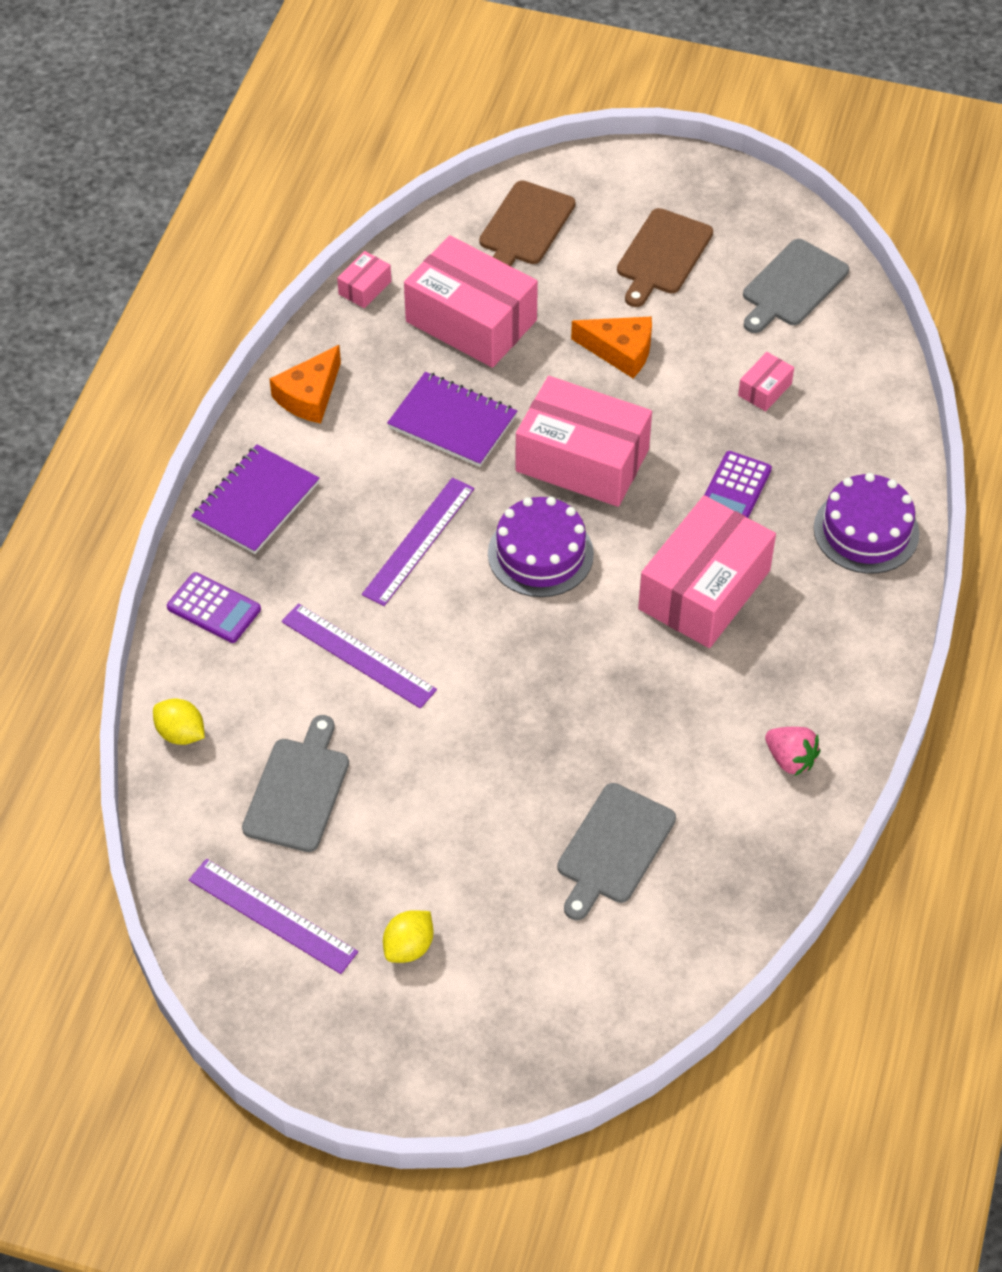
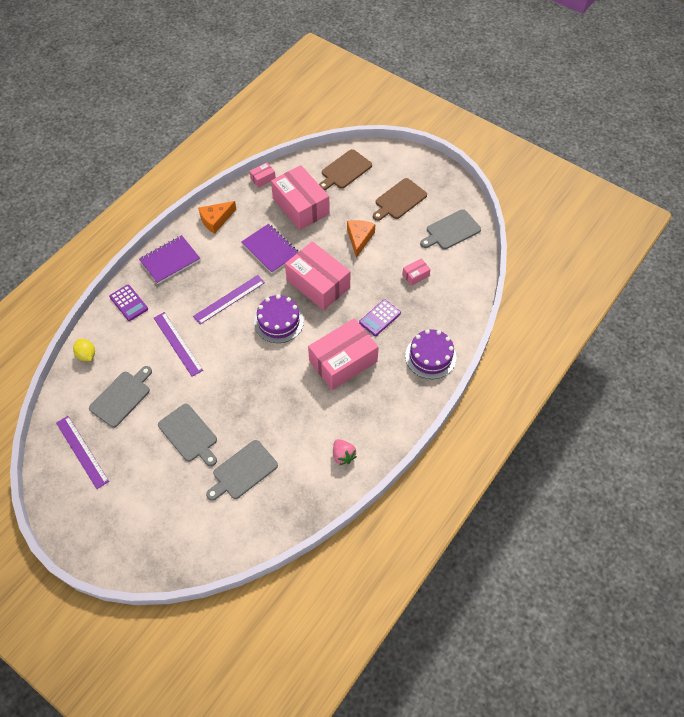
camera: 20 degrees right, 5 degrees up
(409, 947) = (131, 486): yellow lemon -> none
(472, 816) = (189, 434): none -> grey cutting board
(620, 351) = (359, 238): orange cheese -> orange cheese turned 120 degrees counterclockwise

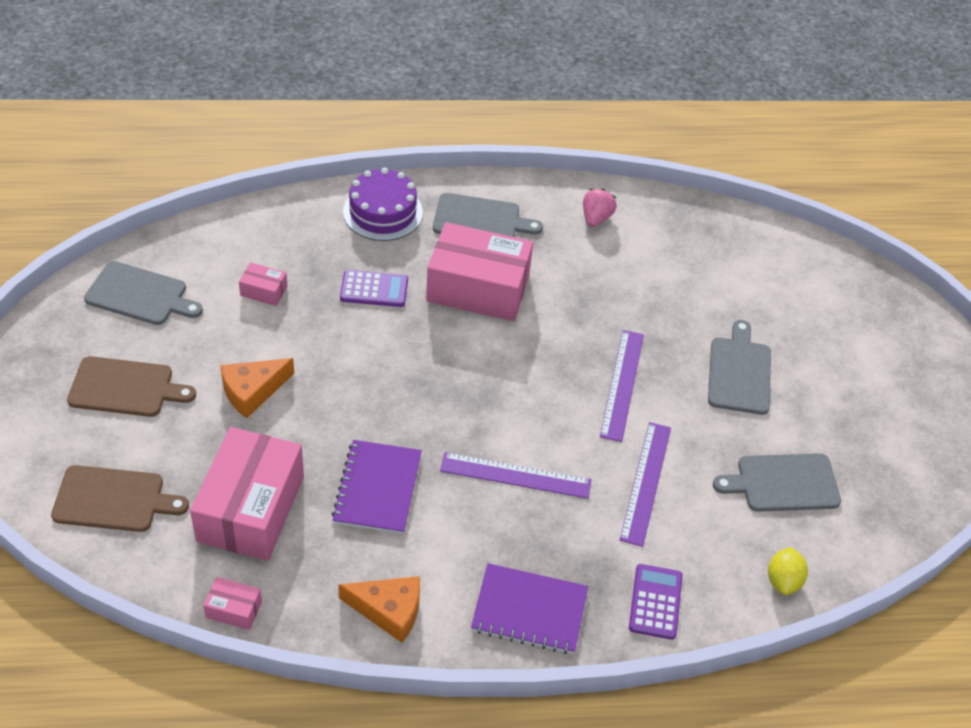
camera: 135 degrees left, 10 degrees down
(82, 451) = (888, 465): purple ruler -> purple ruler (622, 384)
(243, 471) = (716, 291): grey cutting board -> grey cutting board (480, 220)
(278, 321) = (490, 392): purple cake -> none
(318, 284) = (383, 388): pink box -> none

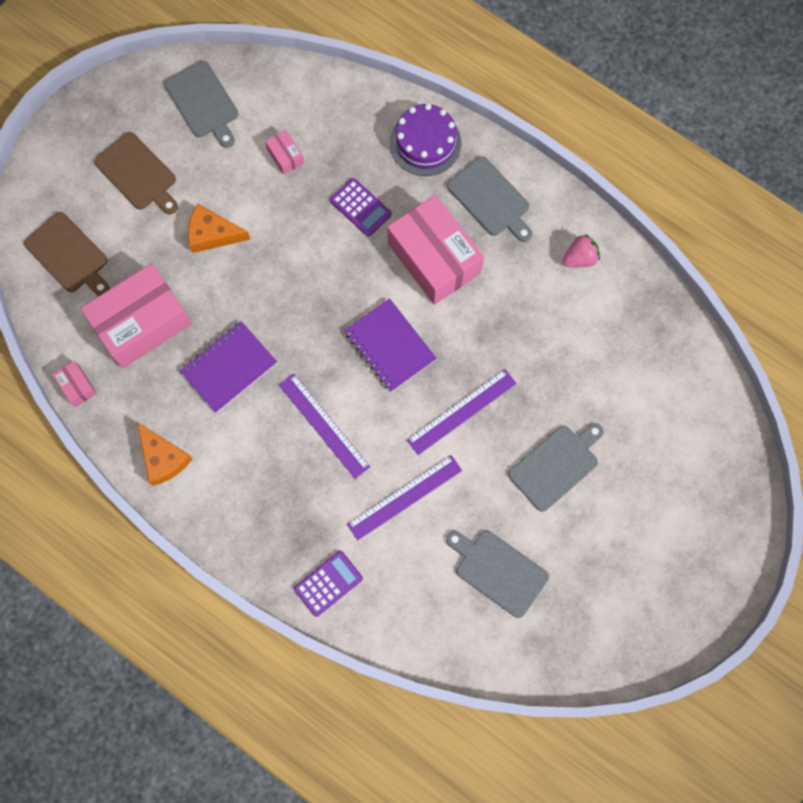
camera: 45 degrees right, 25 degrees up
(529, 611) = (245, 526): purple notebook -> purple notebook (390, 346)
(783, 580) = (425, 636): yellow lemon -> none

